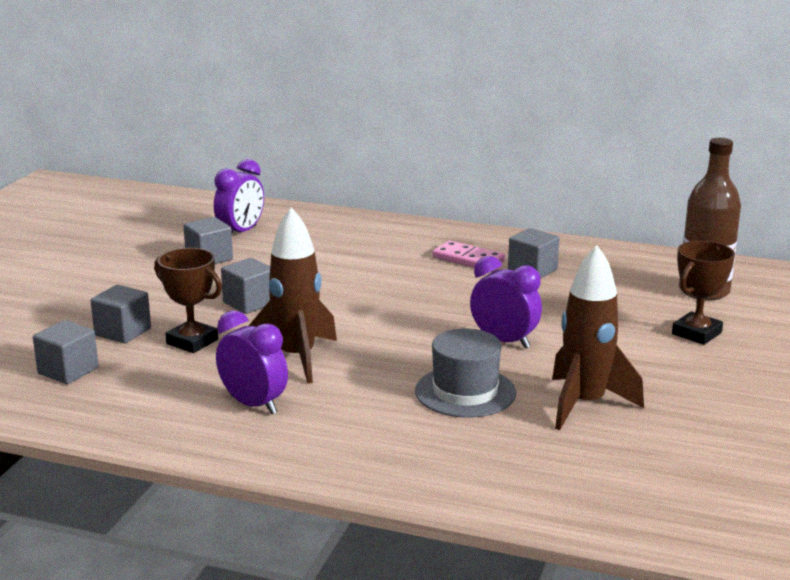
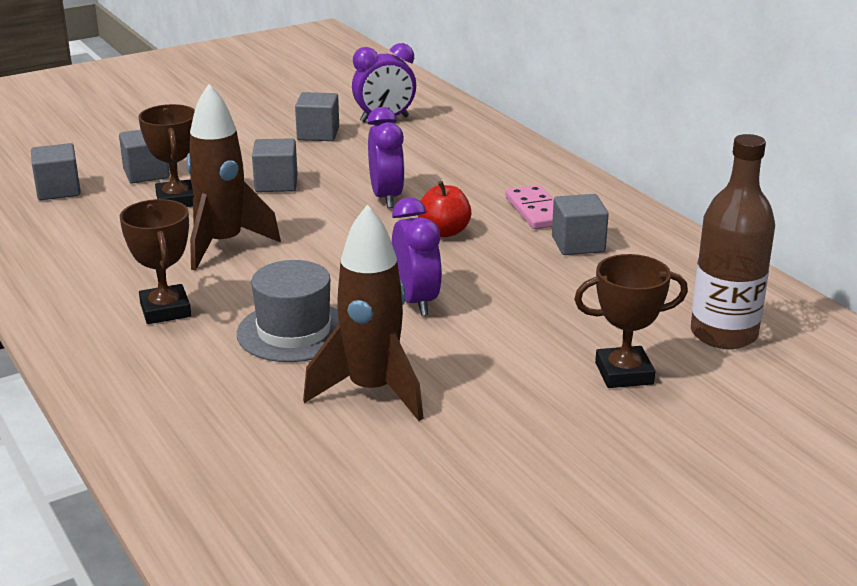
camera: 40 degrees right, 5 degrees up
(253, 405) = (122, 270): purple clock -> purple clock (386, 197)
(347, 417) = (165, 310): none -> brown trophy
(436, 292) = (444, 232): none -> red apple

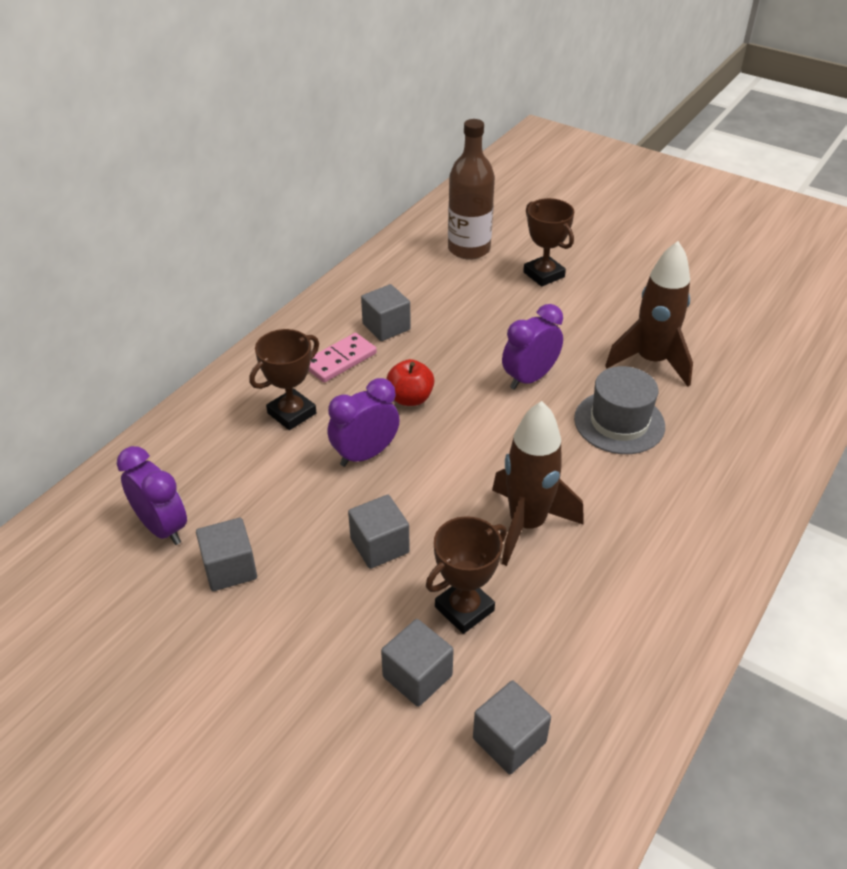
camera: 115 degrees left, 15 degrees up
(165, 310) = (654, 507): brown trophy -> brown trophy (292, 413)

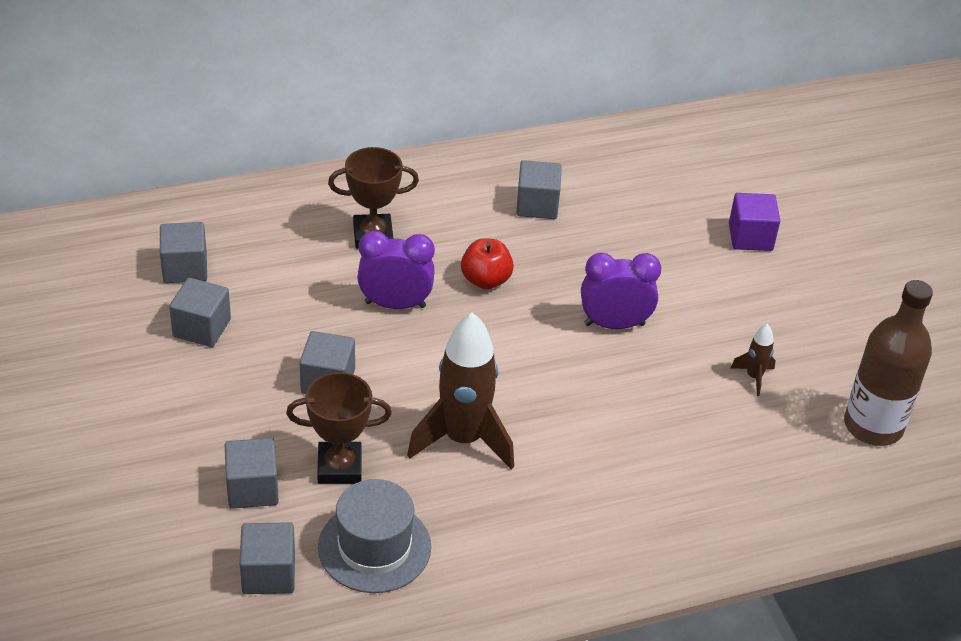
camera: 35 degrees right, 0 degrees up
(162, 527) = (185, 268): purple clock -> grey cube
(340, 360) = (462, 213): pink domino -> none
(469, 249) = (704, 172): brown bottle -> brown bottle (873, 426)
(543, 274) = (750, 237): brown trophy -> purple cube
(619, 422) = (650, 410): grey hat -> grey hat (374, 547)
(651, 361) = (754, 377): brown rocket -> brown rocket, size x0.45

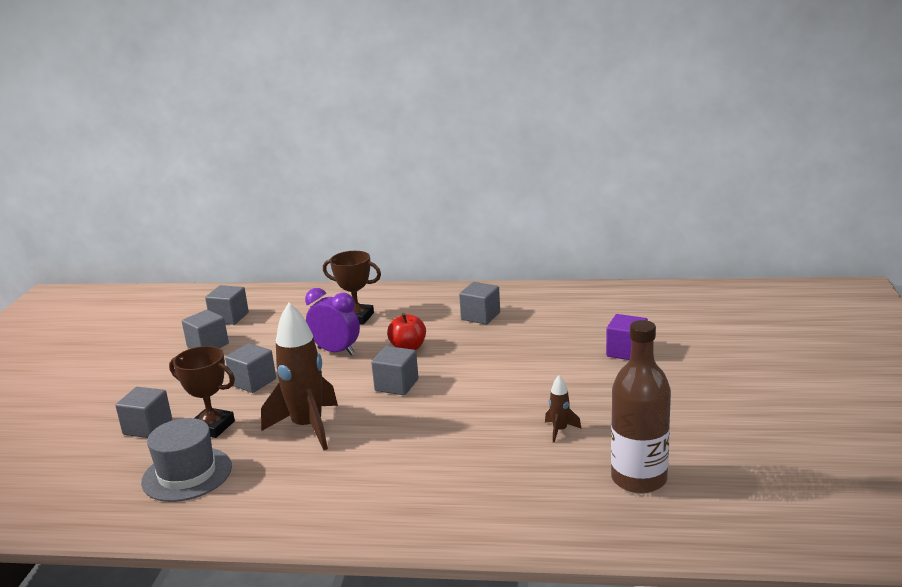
camera: 30 degrees right, 20 degrees down
(268, 573) = (106, 474): grey cube -> grey cube (396, 385)
(614, 324) = (477, 384): purple clock -> none

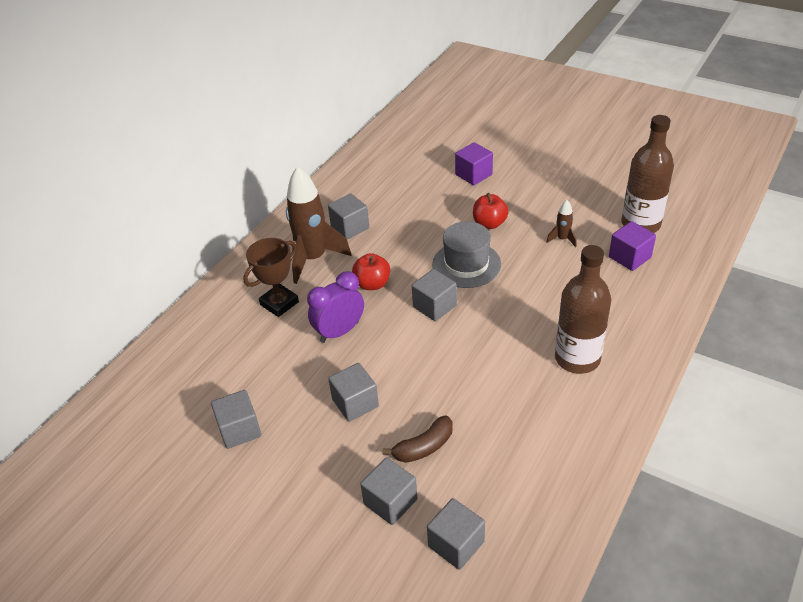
camera: 65 degrees left, 20 degrees up
(187, 474) = (500, 476): grey hat -> grey hat (466, 264)
(212, 427) = (424, 447): brown trophy -> brown banana
(229, 317) = (184, 402): grey cube -> grey cube (456, 544)
(308, 427) = (469, 377): brown rocket -> brown rocket (313, 259)
(364, 483) = (577, 358): none -> brown bottle
(549, 381) = (489, 223): none -> red apple
(564, 483) = (629, 257): none -> purple cube

